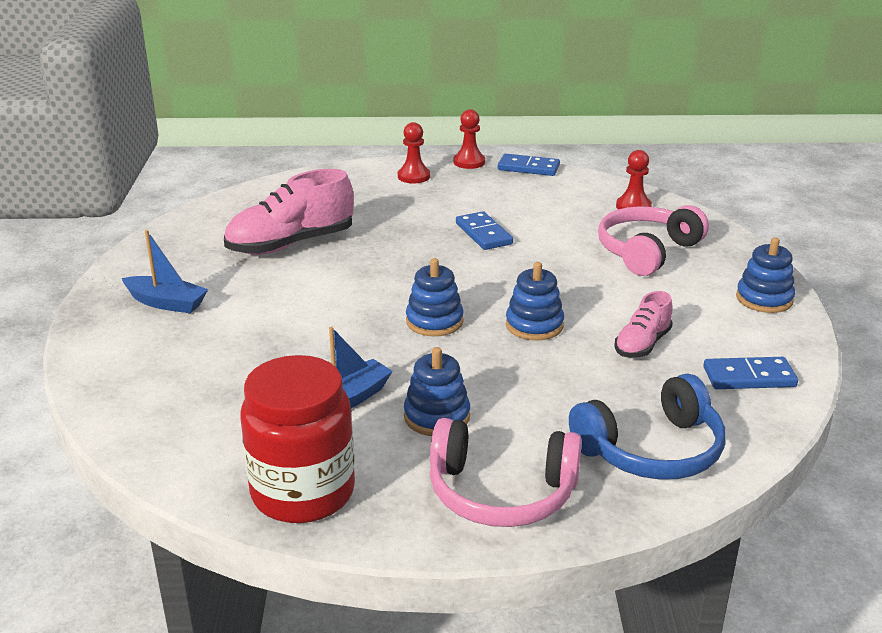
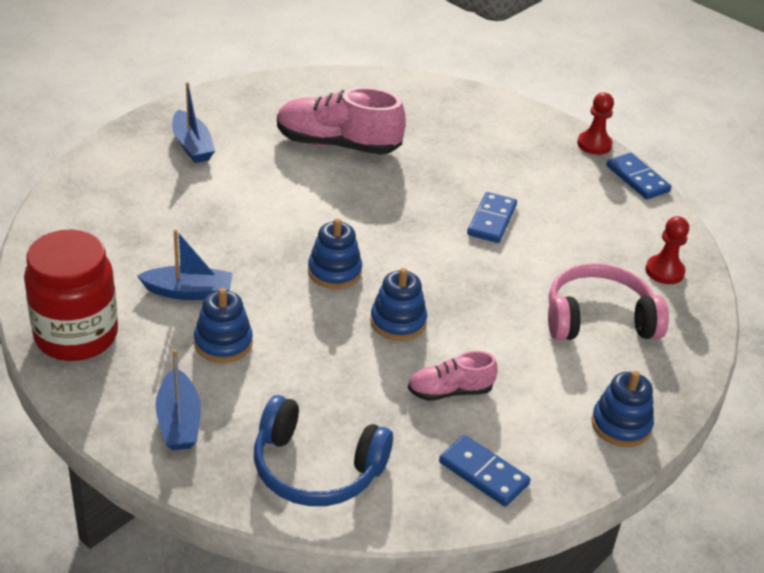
camera: 40 degrees right, 10 degrees up
(414, 176) = (524, 133): red pawn -> none
(501, 492) = (179, 421): pink headphones -> blue boat

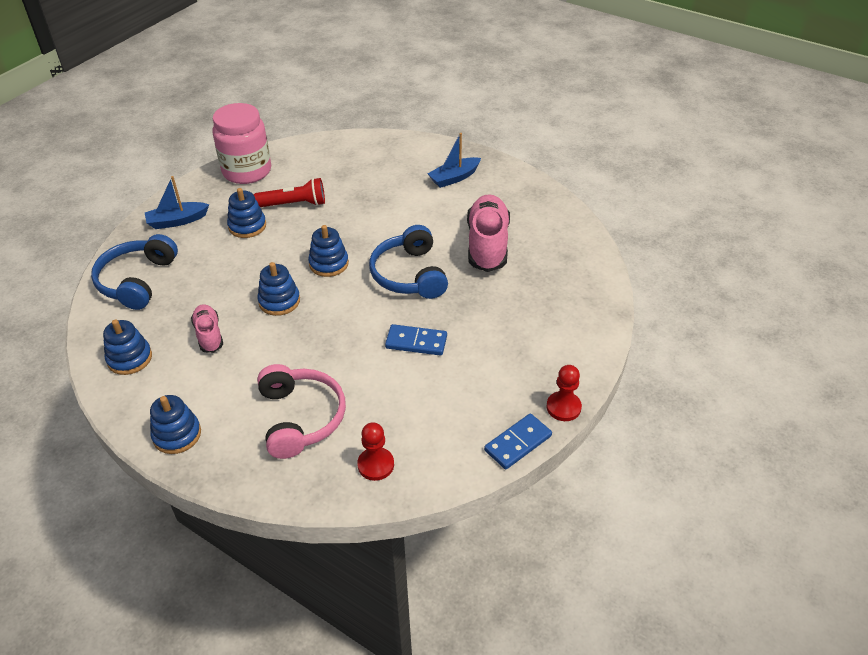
camera: 85 degrees right, 5 degrees up
(76, 335) = (247, 171): red jar -> pink jar
(189, 292) = (294, 204): blue boat -> red flashlight
(375, 209) = (410, 274): none -> blue headphones
(483, 473) = (129, 358): blue domino -> blue stacking toy

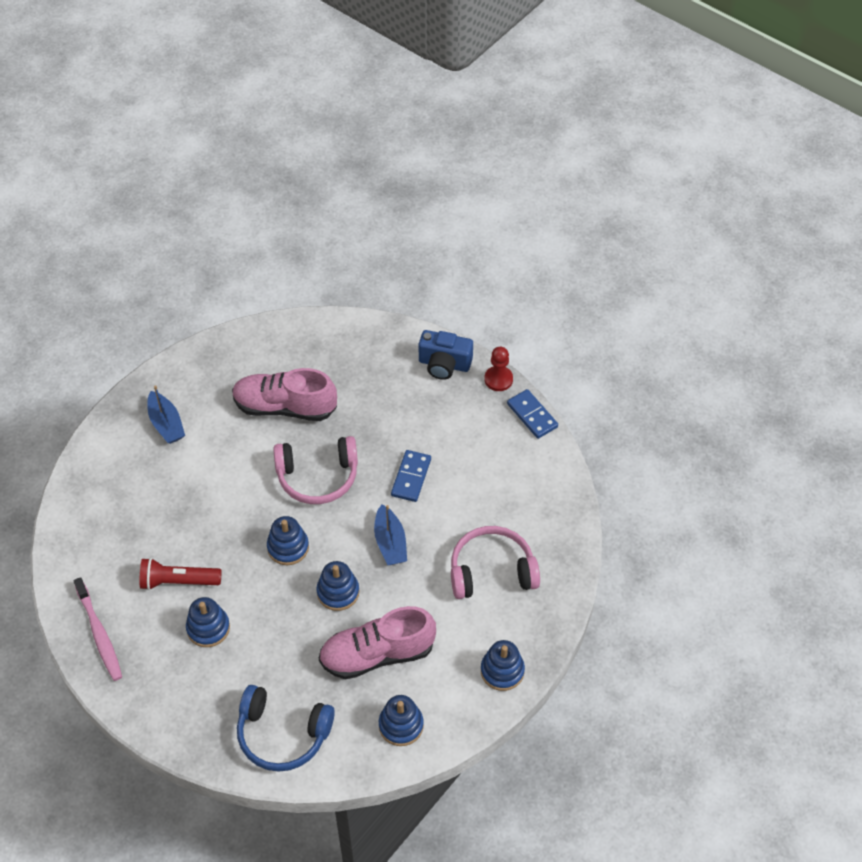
camera: 85 degrees left, 10 degrees up
(177, 221) = (182, 704): blue boat -> blue boat (390, 542)
(209, 335) = (377, 654): pink shoe -> pink shoe, size x1.82
(247, 171) = (99, 634): pink jar -> pink toothbrush
(294, 204) = (178, 581): red flashlight -> red flashlight turned 90 degrees counterclockwise
(375, 465) = (546, 515): red pawn -> none
(410, 274) = (317, 476): blue headphones -> pink headphones
(572, 357) = (444, 364): none -> blue camera

